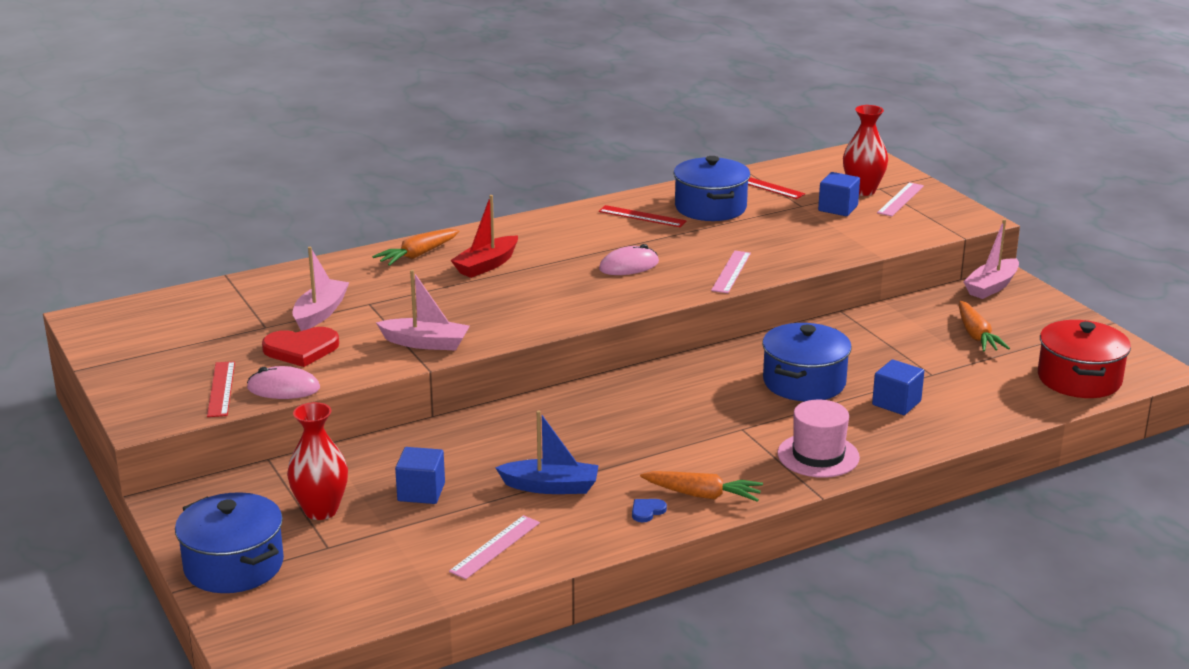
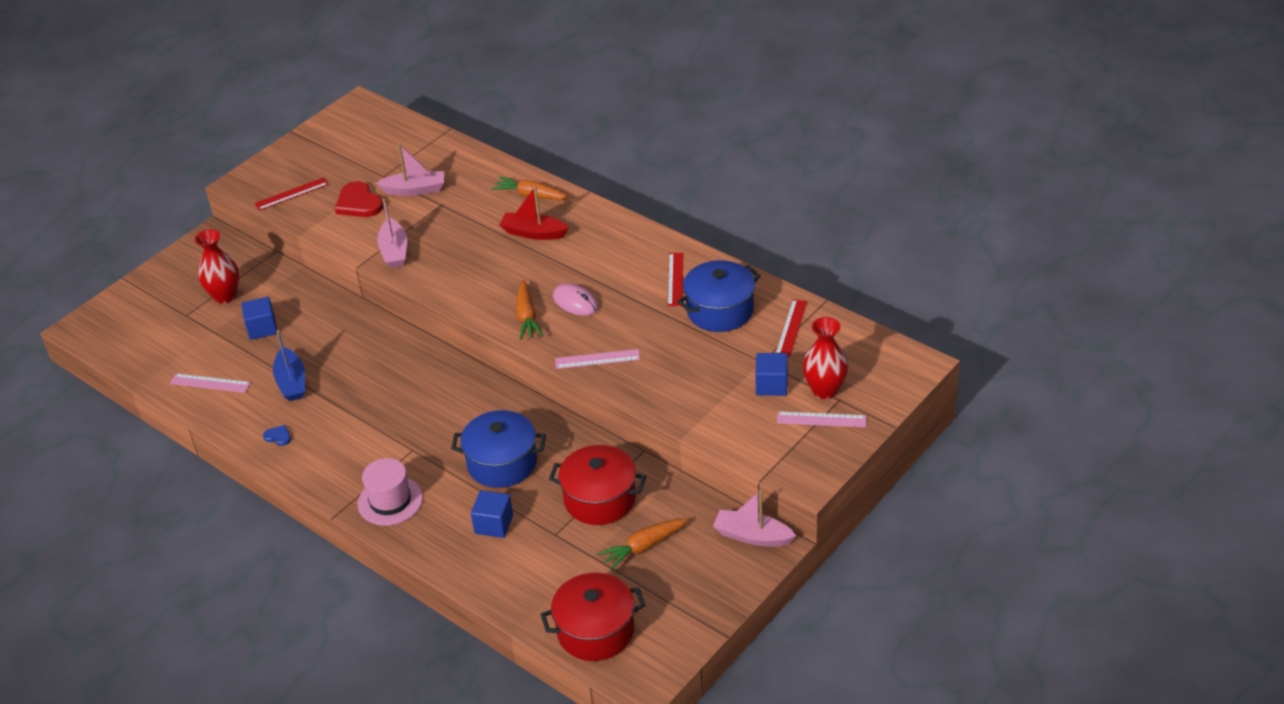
camera: 70 degrees right, 15 degrees up
(234, 565) = (154, 288): blue pot -> none
(283, 388) = (303, 217): pink mouse -> none
(703, 495) = (309, 457): orange carrot -> orange carrot (527, 317)
(895, 343) = (599, 499): none -> red pot

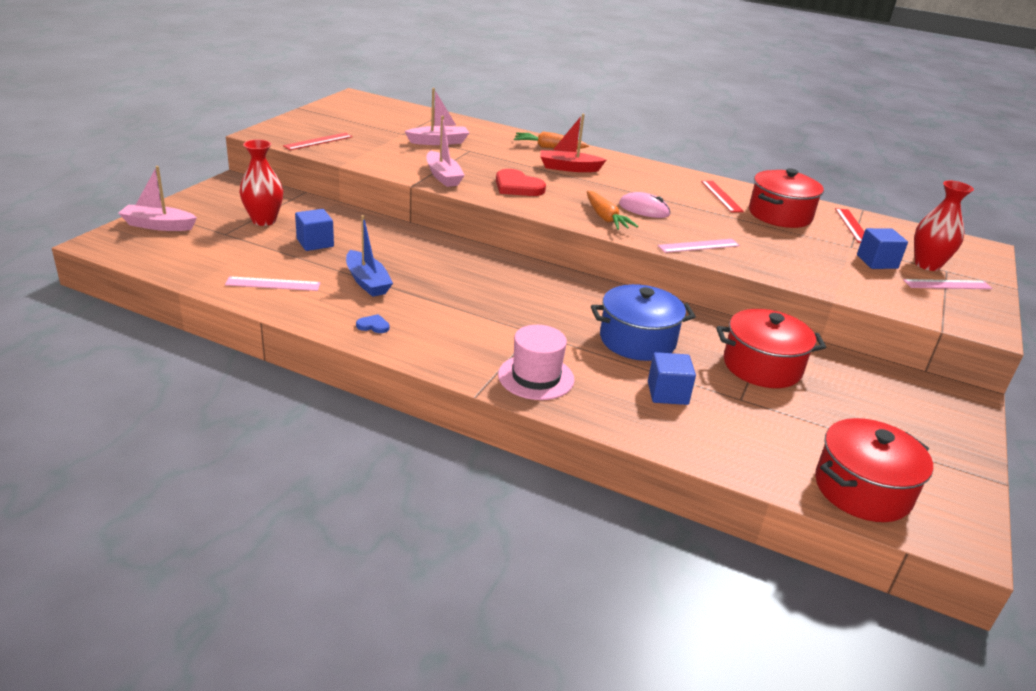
camera: 20 degrees left, 10 degrees down
(359, 203) = (389, 148): red heart -> red heart (517, 186)
(643, 547) = (842, 405): orange carrot -> none
(720, 310) = (779, 215): blue pot -> red pot
(752, 536) = (940, 391): pink boat -> pink boat (158, 225)

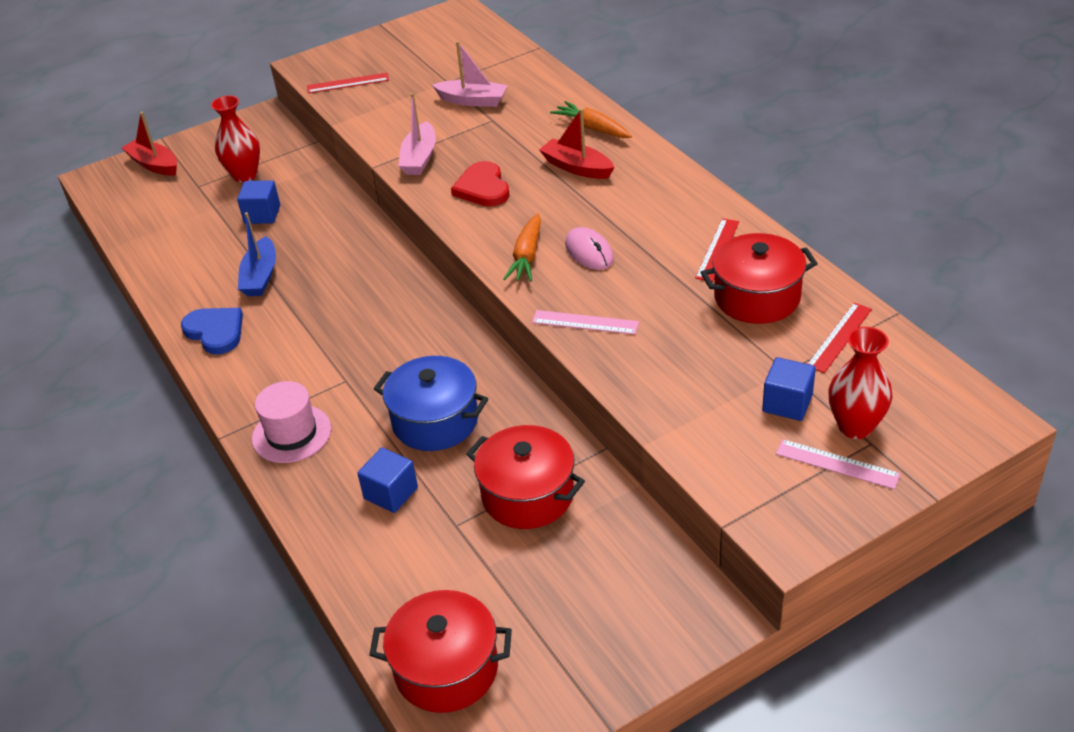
camera: 40 degrees right, 10 degrees up
(158, 225) = (154, 165): pink boat -> red boat
(273, 284) = (181, 259): pink ruler -> none
(373, 326) = (215, 331): blue heart -> blue heart, size x2.09

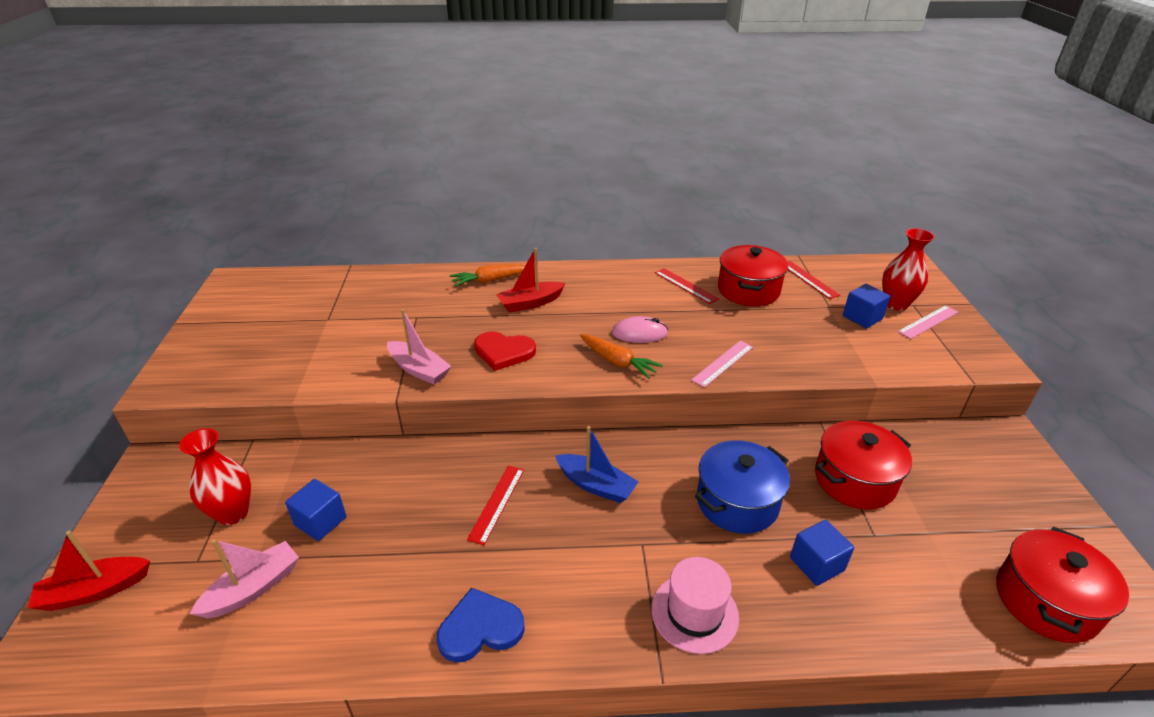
camera: 65 degrees left, 5 degrees down
(260, 276) = (423, 557): blue boat -> blue boat (596, 485)
(348, 83) = (239, 371): red ruler -> red ruler (496, 503)
(472, 100) = (375, 317): pink boat -> pink boat (253, 588)

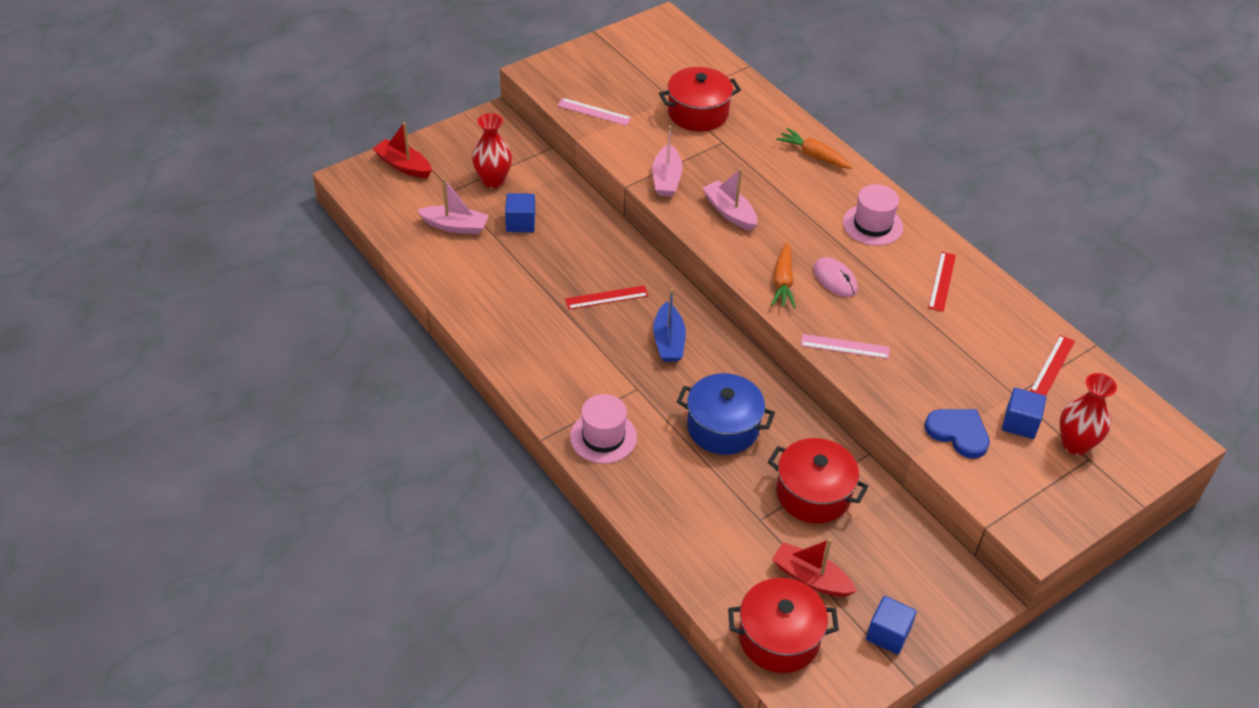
camera: 55 degrees right, 10 degrees up
(480, 628) = (510, 339): blue heart -> blue heart (958, 433)
(503, 352) = (730, 212): red heart -> pink boat
(530, 303) = (808, 195): red boat -> red boat (811, 578)
(596, 288) = (872, 225): none -> pink hat
(748, 290) = (981, 327): red pot -> red pot (698, 113)
(816, 564) = (700, 491): blue cube -> blue cube (888, 634)
(928, 322) = (1065, 476): pink ruler -> pink ruler (594, 112)

